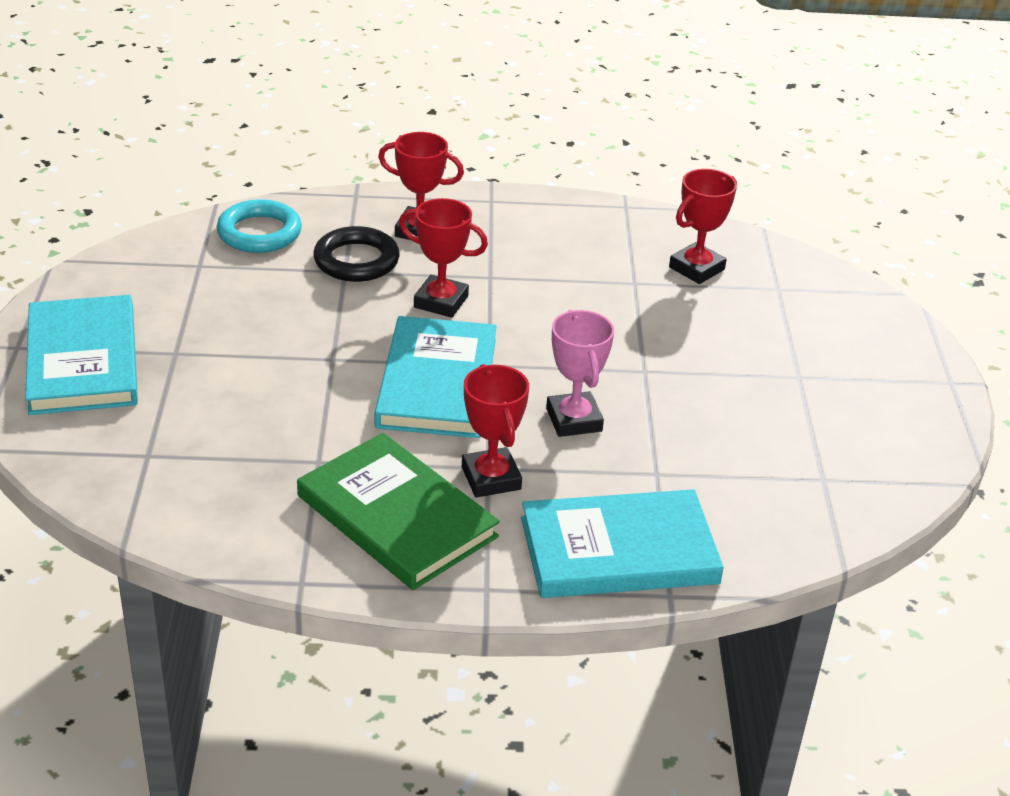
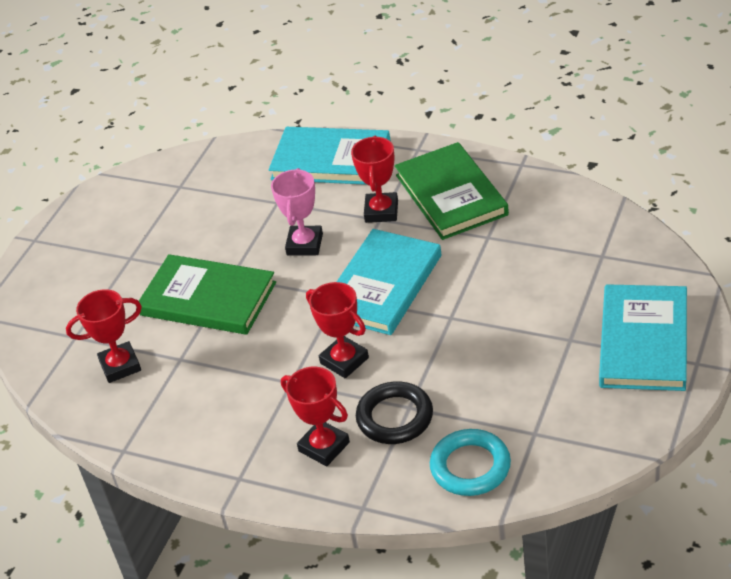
camera: 150 degrees left, 5 degrees up
(653, 342) = (208, 299): none -> green book

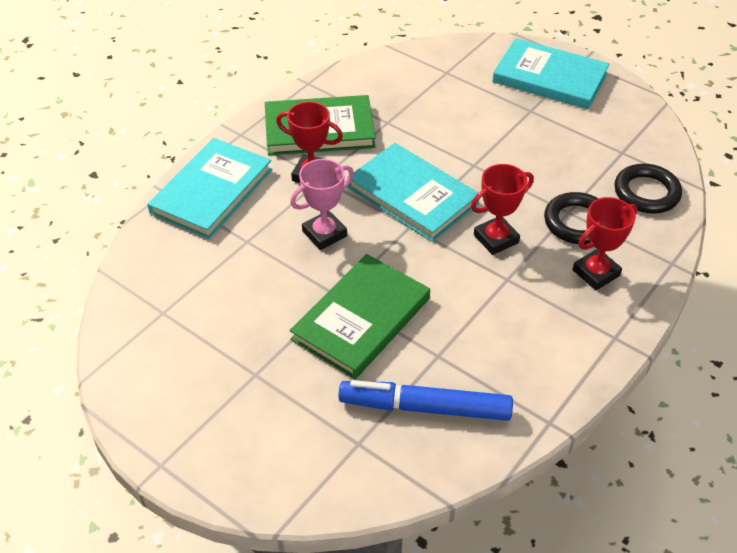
camera: 80 degrees left, 5 degrees up
(120, 366) = (425, 407): red trophy -> blue marker
(305, 244) = (324, 234): pink trophy -> pink trophy turned 60 degrees counterclockwise
(470, 467) = (646, 193): turquoise ring -> black ring

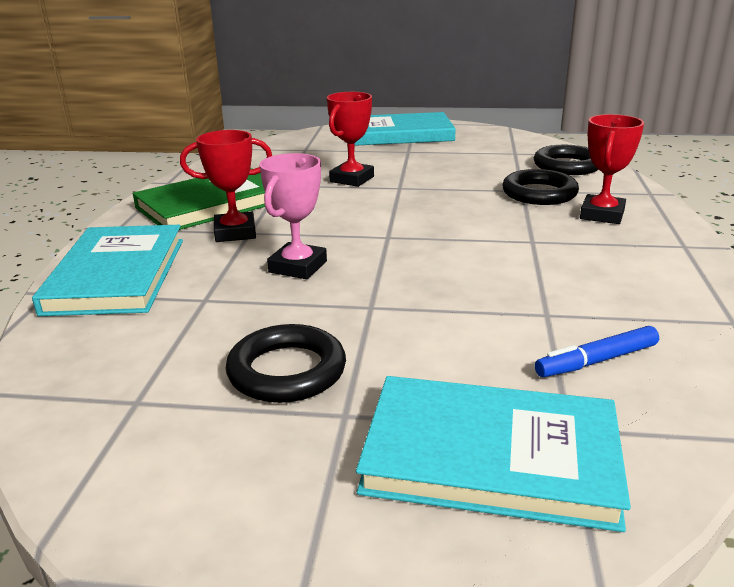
camera: 30 degrees left, 20 degrees down
(250, 327) = (287, 371): none -> black ring
(361, 319) = (422, 315): green book -> none
(412, 195) = (363, 218): turquoise book -> turquoise book (490, 456)
(425, 407) = (596, 361): blue marker -> blue marker, size x0.56
(496, 239) = (483, 221): red trophy -> red trophy (352, 179)

